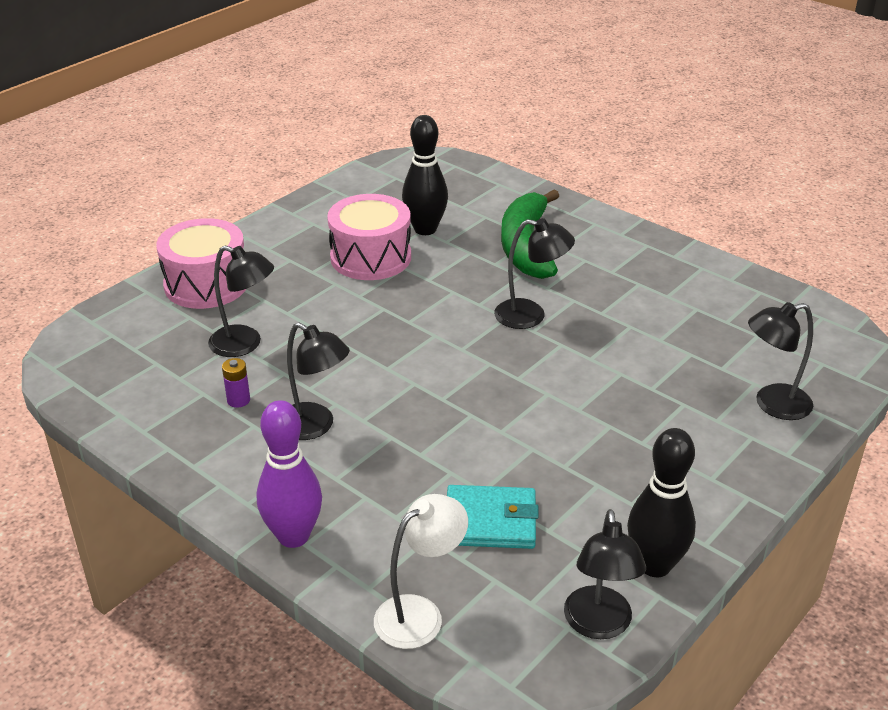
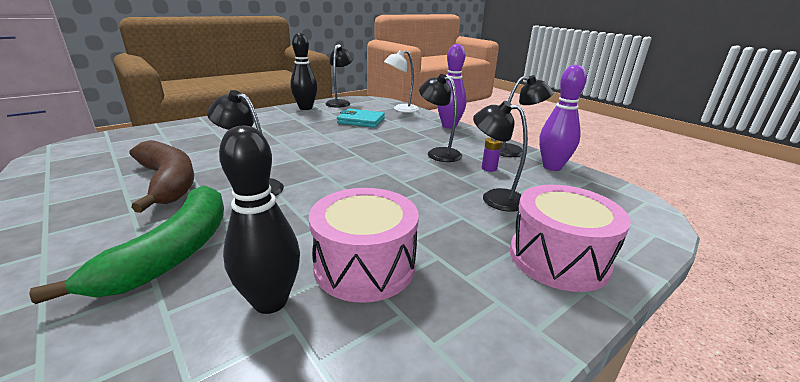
camera: 170 degrees left, 10 degrees down
(137, 421) = (552, 167): none -> purple bowling pin
(631, 308) = (168, 182): none -> brown banana
(772, 404) = (175, 133): black lamp -> black lamp (514, 151)

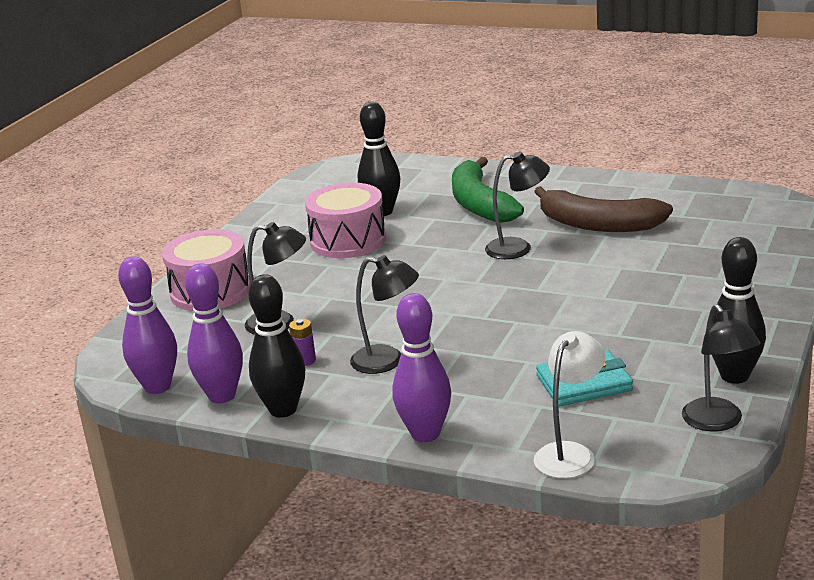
camera: 155 degrees right, 0 degrees up
(514, 151) = (283, 410): black lamp -> black bowling pin
(602, 185) = (157, 387): none -> purple bowling pin

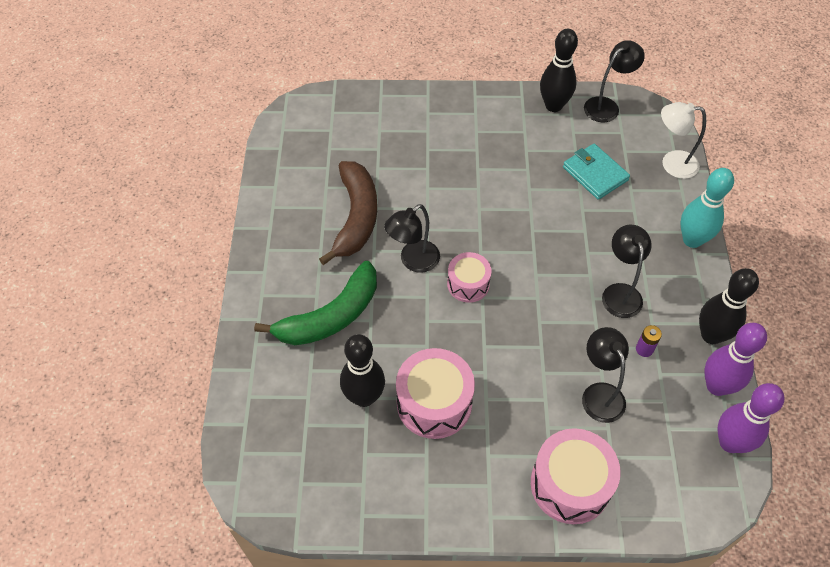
camera: 115 degrees left, 30 degrees up
(425, 434) = (692, 240): purple bowling pin -> turquoise bowling pin
(467, 273) = (468, 284): none -> pink drum
(518, 248) = (413, 261): black lamp -> black lamp turned 105 degrees counterclockwise

